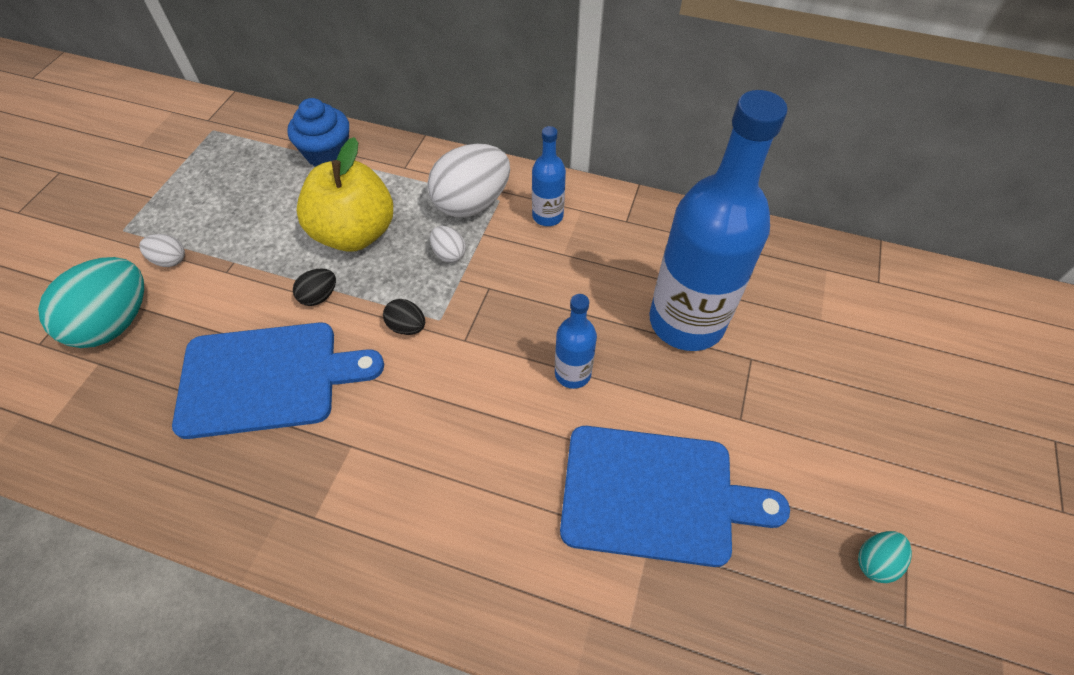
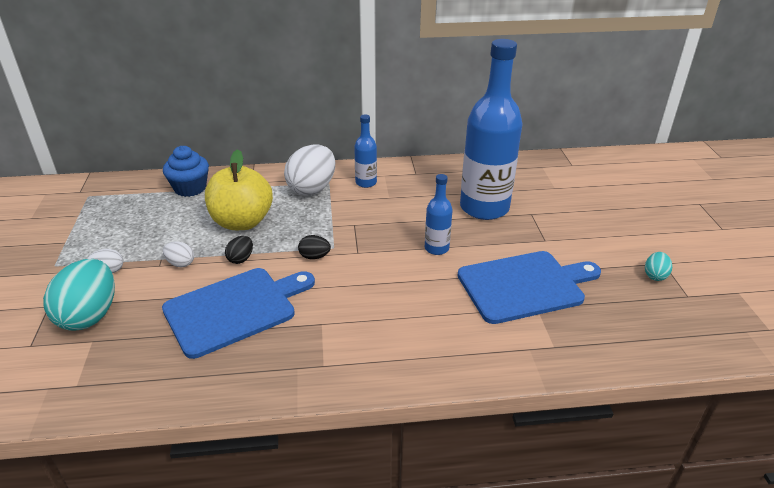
camera: 25 degrees left, 20 degrees down
(449, 254) = (315, 215): white egg -> white egg (180, 263)

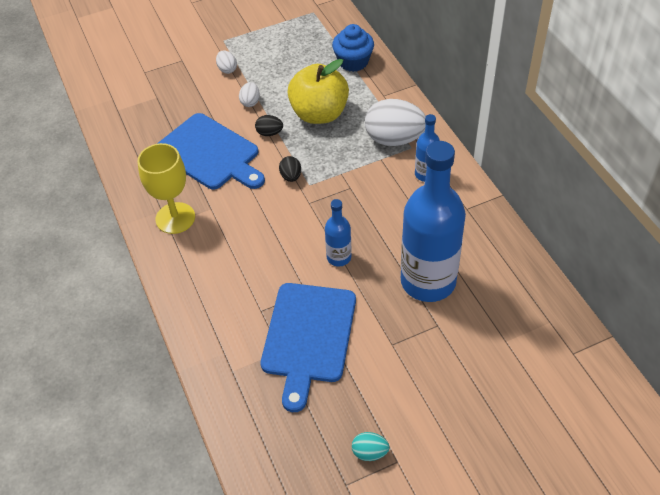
camera: 75 degrees right, 15 degrees up
(90, 315) = (179, 84): turquoise egg -> none
(318, 356) = (175, 218): none -> yellow goblet
(524, 286) = (308, 337): blue cutting board -> blue cutting board turned 45 degrees clockwise

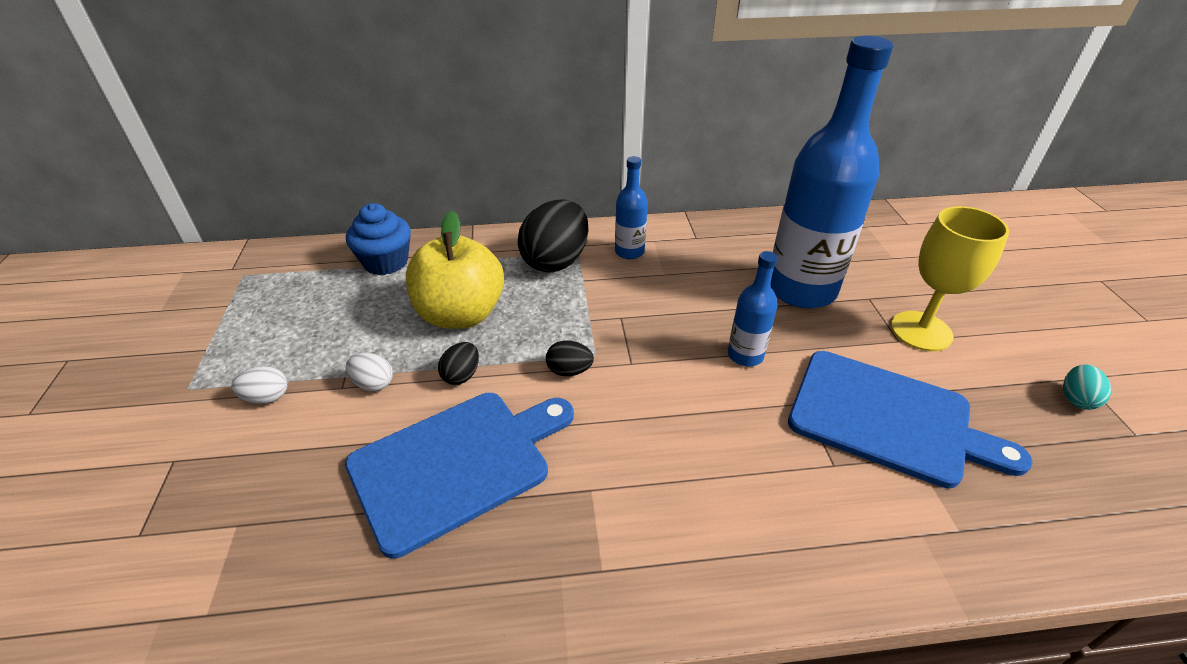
camera: 75 degrees left, 10 degrees down
(175, 218) = (591, 553): yellow goblet -> yellow goblet (921, 331)
(394, 139) = (555, 261): white egg -> black egg

